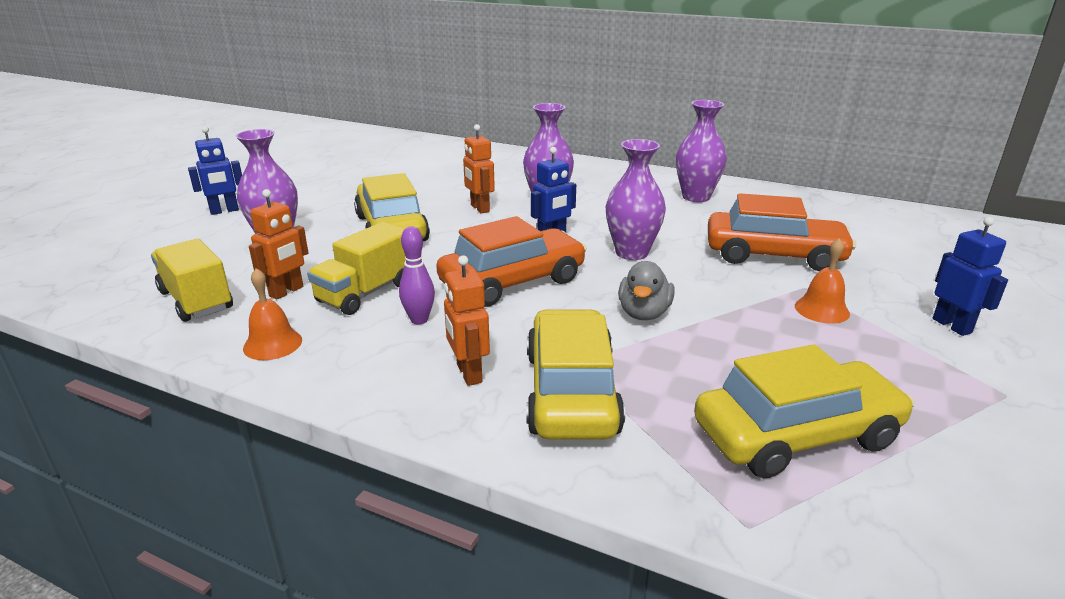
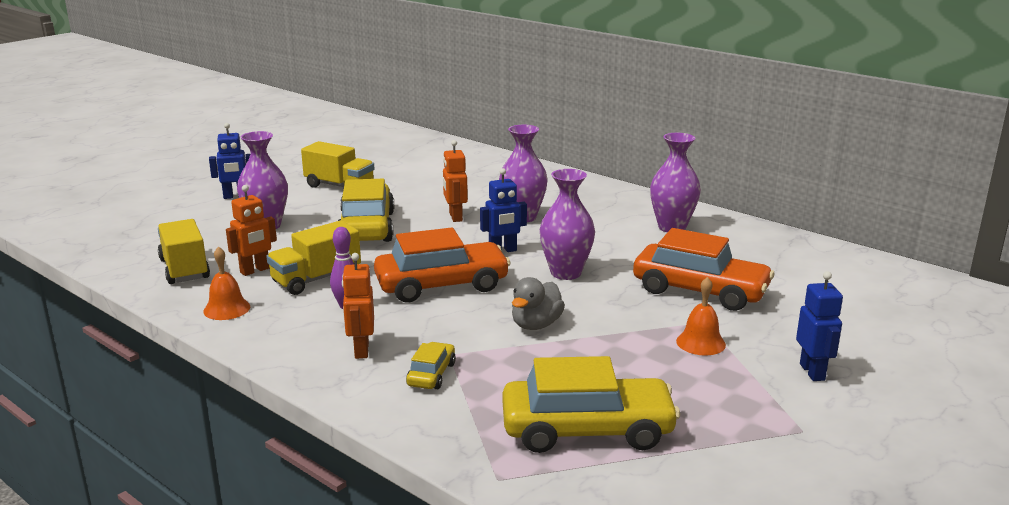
camera: 15 degrees right, 5 degrees down
(338, 189) = (339, 186): none -> yellow truck
(571, 392) = (431, 374): yellow car -> yellow car, size x0.47

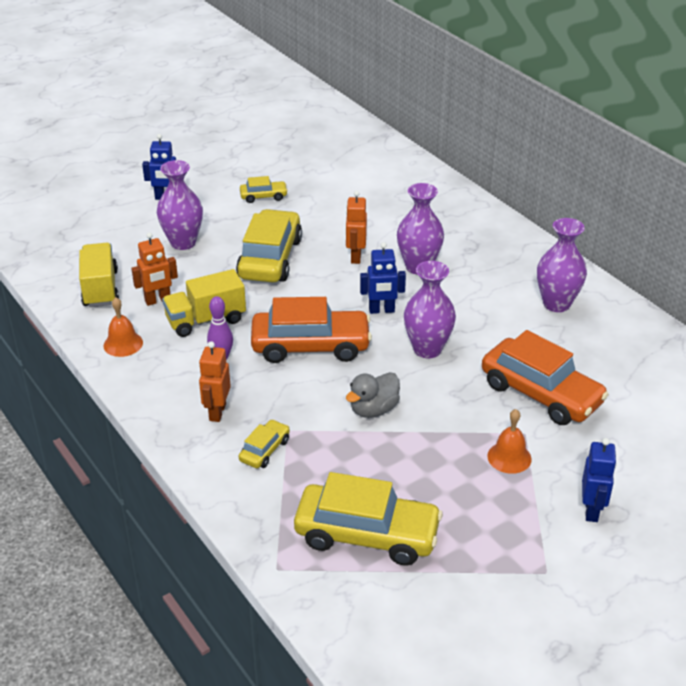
camera: 15 degrees right, 15 degrees up
(339, 186) = (263, 196): yellow truck -> yellow car

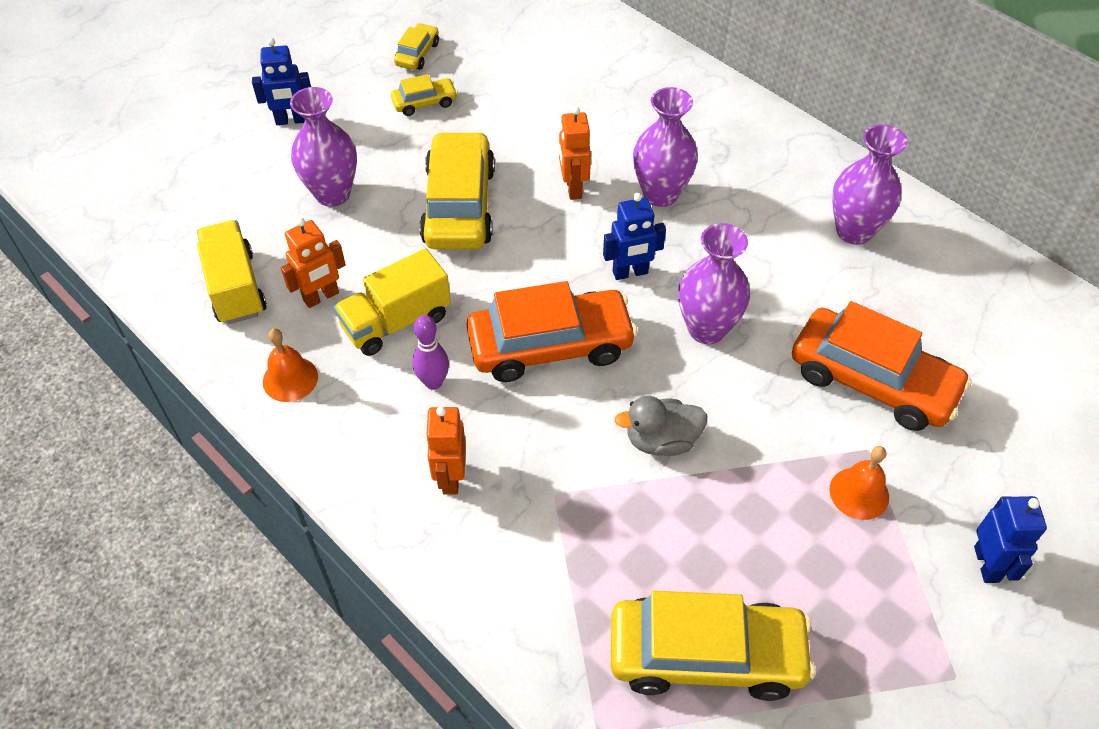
camera: 10 degrees left, 15 degrees up
(264, 450) = (532, 533): yellow car -> yellow car (417, 54)
(373, 409) = (661, 440): grey duck -> grey duck turned 45 degrees clockwise

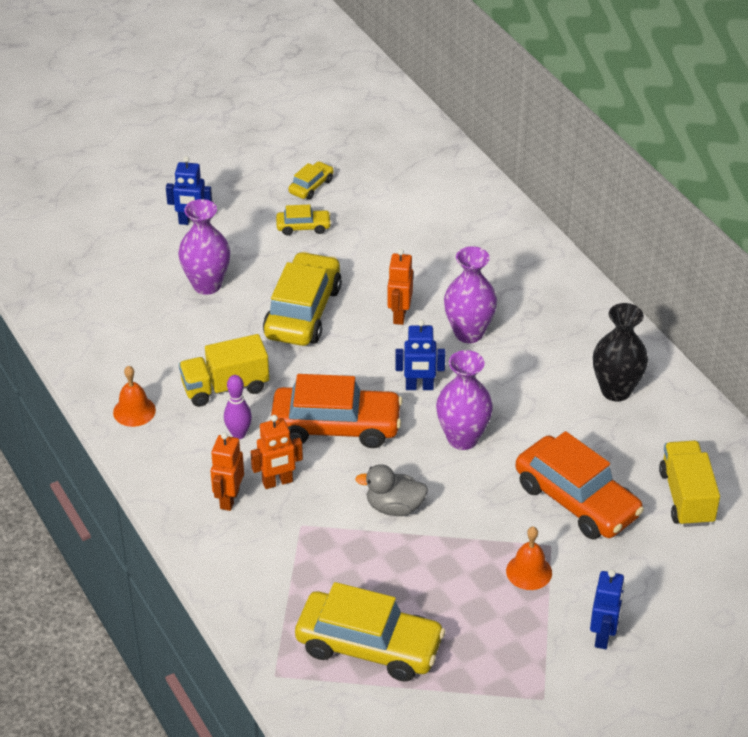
camera: 15 degrees right, 10 degrees down
(235, 287) = (112, 340): yellow truck -> yellow truck (686, 497)
(321, 297) = (174, 359): orange robot -> orange robot (277, 482)
(854, 231) = (616, 390): purple vase -> black vase

